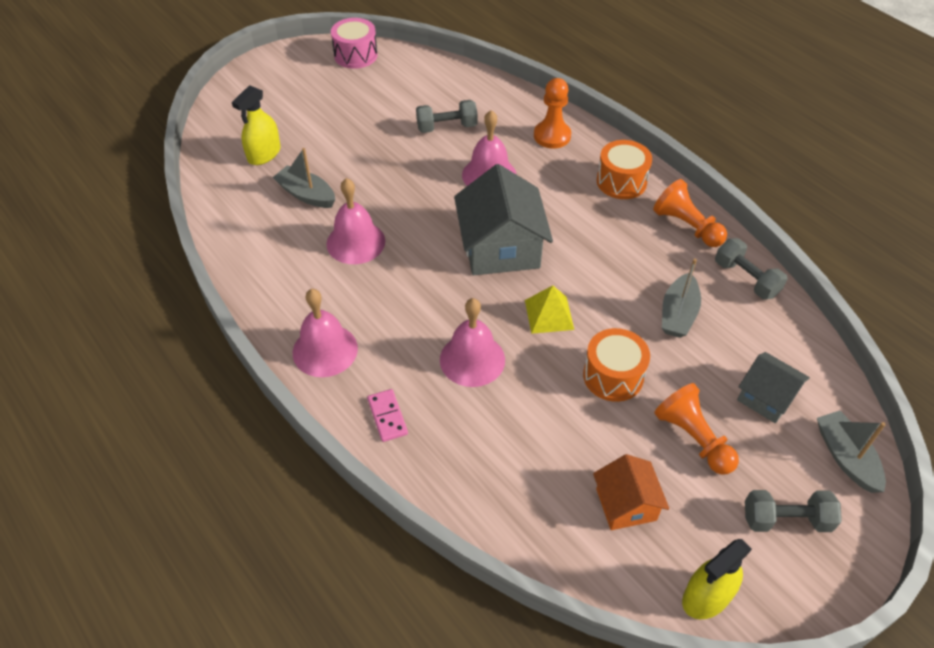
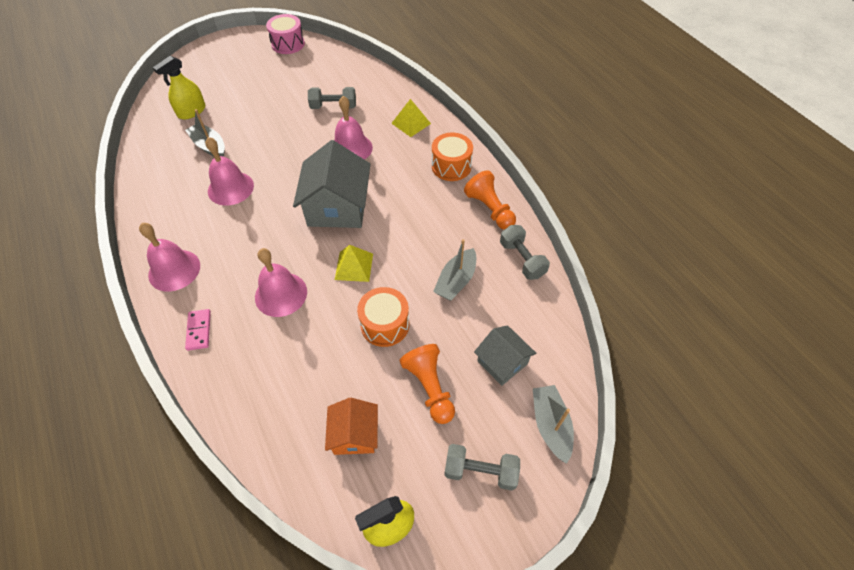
camera: 10 degrees right, 5 degrees up
(552, 136) = (411, 123): orange pawn -> yellow pyramid

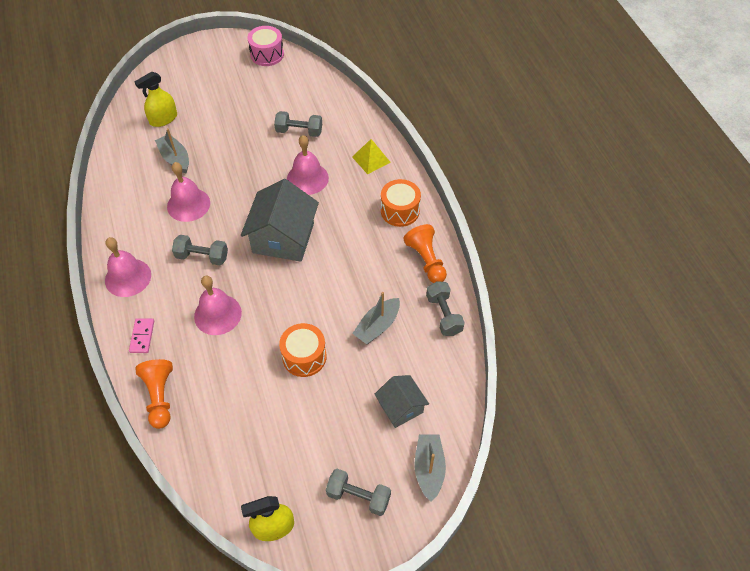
camera: 10 degrees right, 0 degrees up
(254, 237) = (202, 257): none -> grey dumbbell
(354, 266) = (287, 298): yellow pyramid -> none
(354, 434) = (259, 448): orange house -> none
(429, 387) = (331, 419): orange pawn -> orange pawn (160, 397)

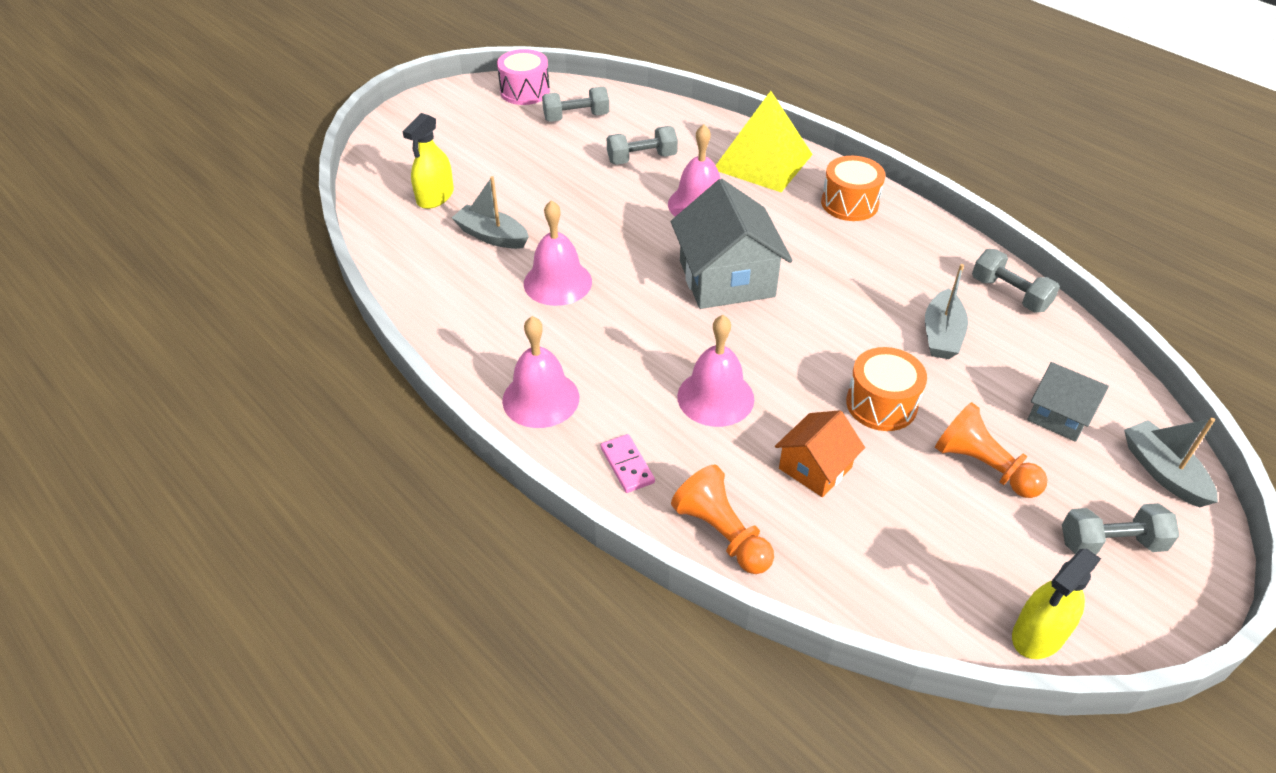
camera: 25 degrees left, 10 degrees down
(202, 257) = (631, 336): grey dumbbell -> grey dumbbell (576, 117)
(236, 380) = (815, 468): none -> orange house
(371, 159) = (762, 161): yellow pyramid -> yellow pyramid, size x1.84
(426, 260) = (932, 244): orange pawn -> orange pawn (983, 466)

